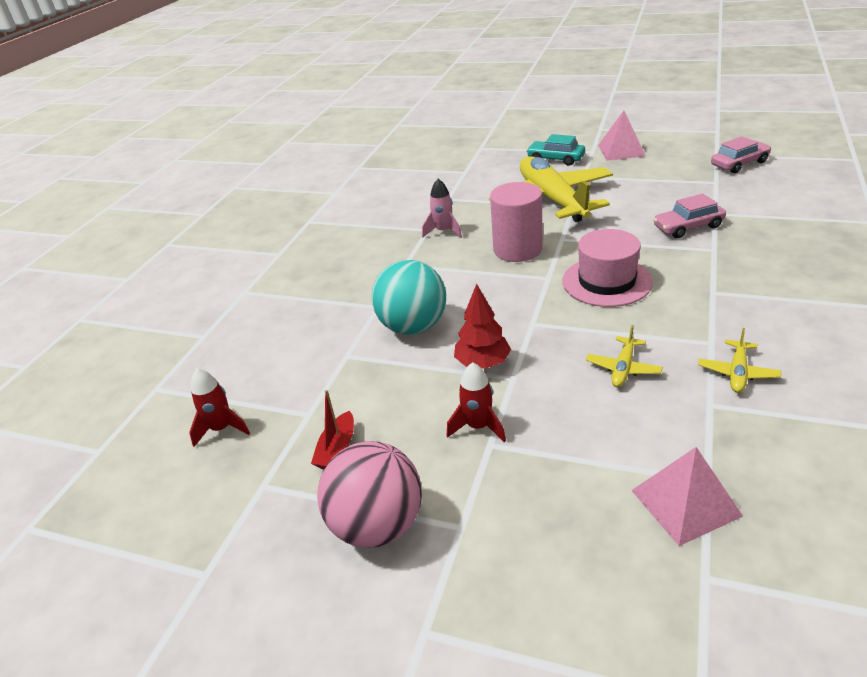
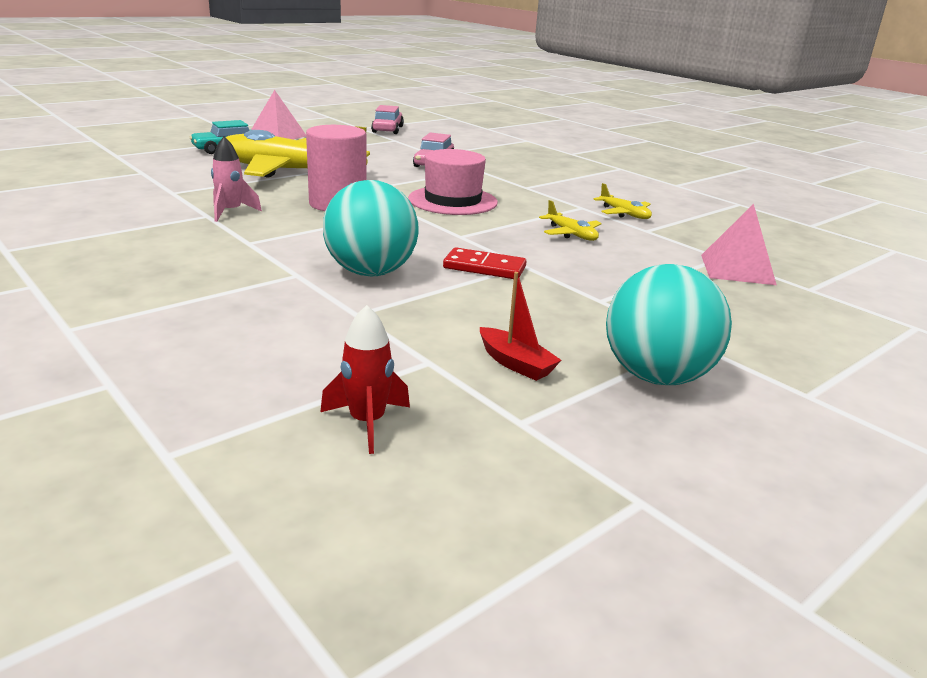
camera: 65 degrees left, 10 degrees down
(377, 525) = (656, 377): pink ball -> turquoise ball
(478, 426) = (571, 297): red rocket -> none
(482, 363) = (484, 267): red tree -> red domino

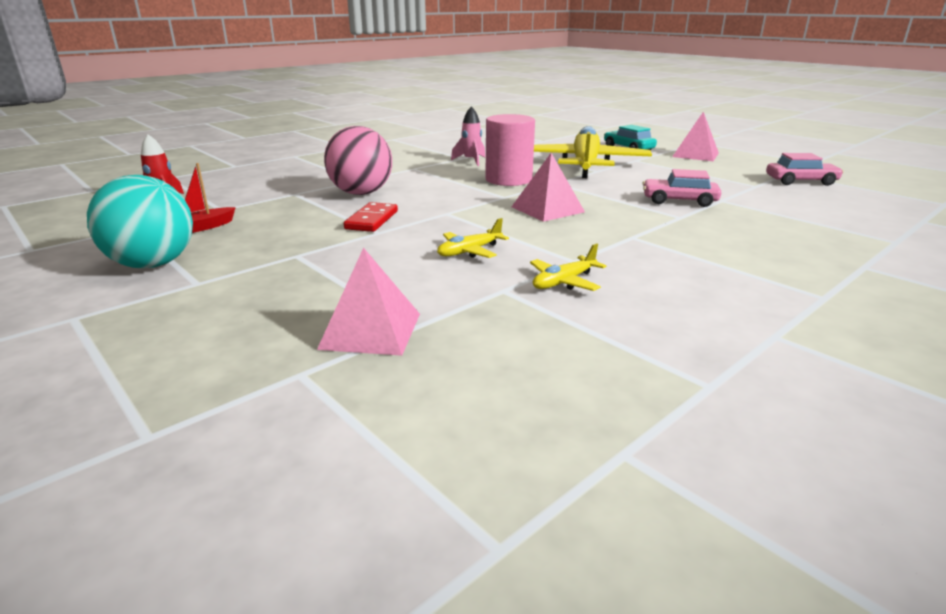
camera: 90 degrees right, 0 degrees up
(371, 272) = (361, 193): turquoise ball -> pink ball
(452, 201) = (547, 209): pink hat -> pink pyramid

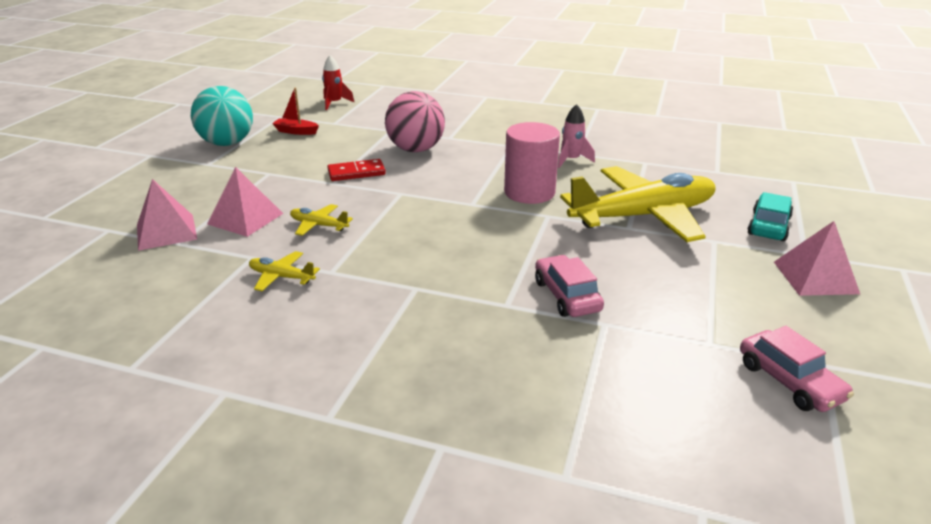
camera: 60 degrees right, 5 degrees up
(547, 209) = (455, 231): pink pyramid -> pink pyramid (245, 218)

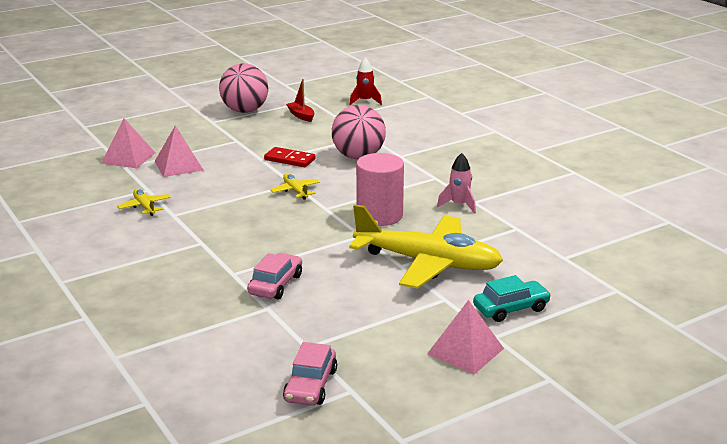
camera: 40 degrees right, 5 degrees down
(227, 143) = (245, 111): turquoise ball -> pink ball
(318, 225) = (210, 185): yellow plane -> yellow plane (295, 191)

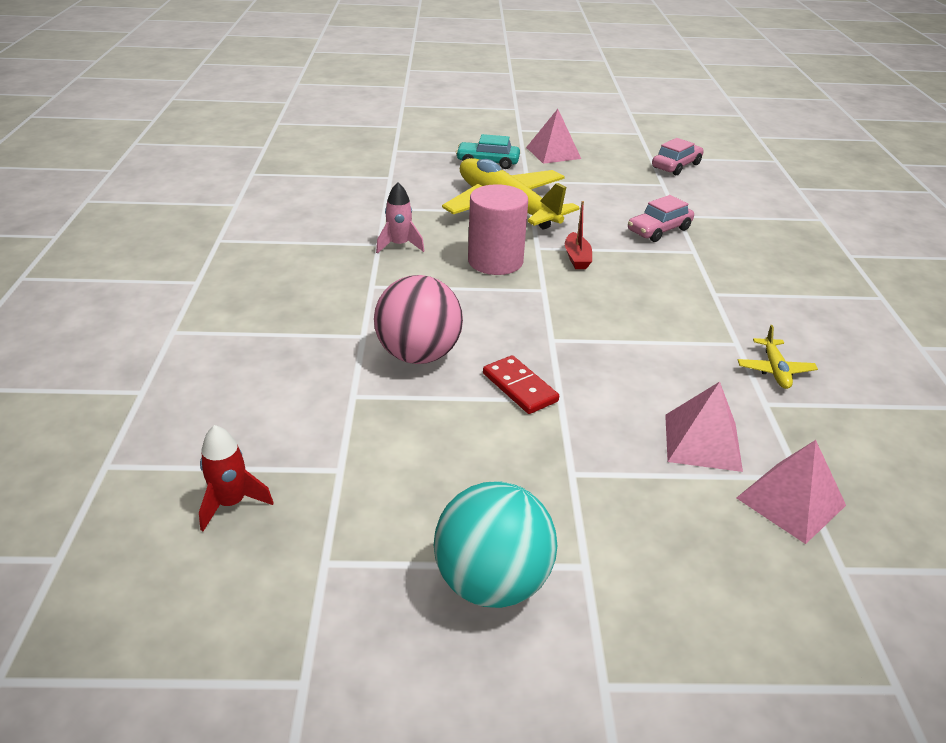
camera: 150 degrees left, 10 degrees up
(245, 111) = (492, 582): pink ball -> turquoise ball
(295, 191) = (558, 326): yellow plane -> none
(301, 116) = (398, 505): red boat -> red boat (577, 258)

